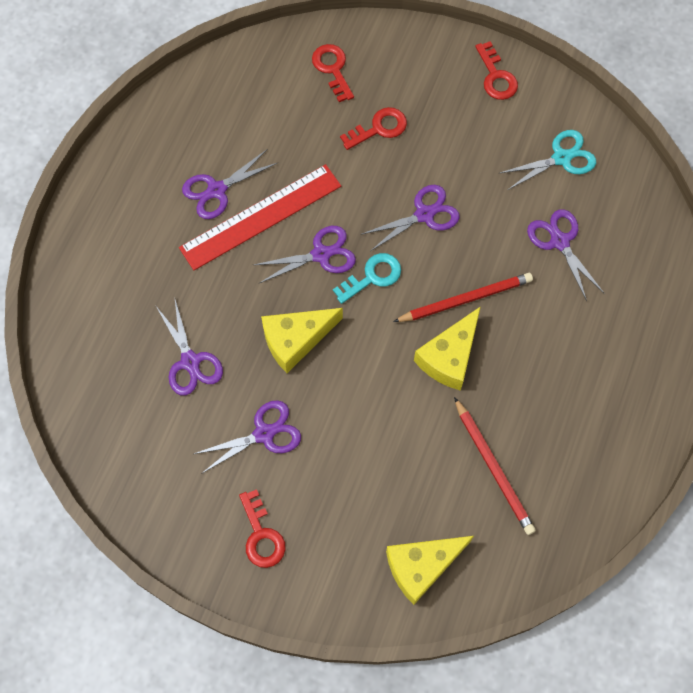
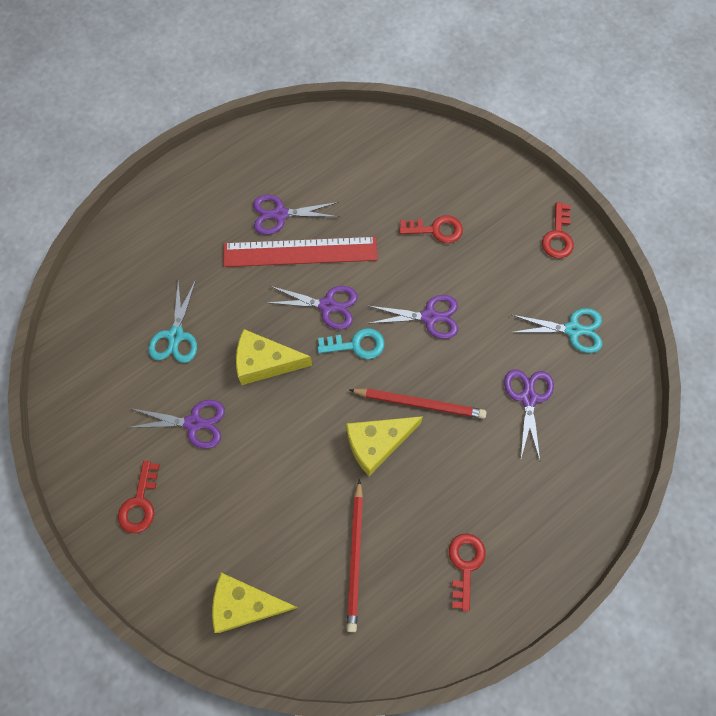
camera: 30 degrees right, 0 degrees up
(190, 361) = (176, 335): purple scissors -> turquoise scissors
(332, 69) = (428, 165): red key -> red key (465, 565)

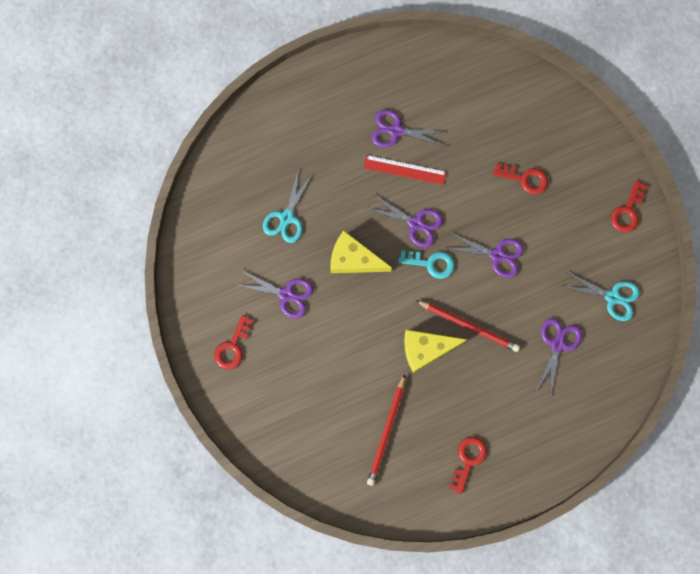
camera: 15 degrees right, 10 degrees up
(246, 604) = (296, 444): yellow cheese -> none
(300, 252) = (405, 170): red ruler -> red ruler, size x0.62

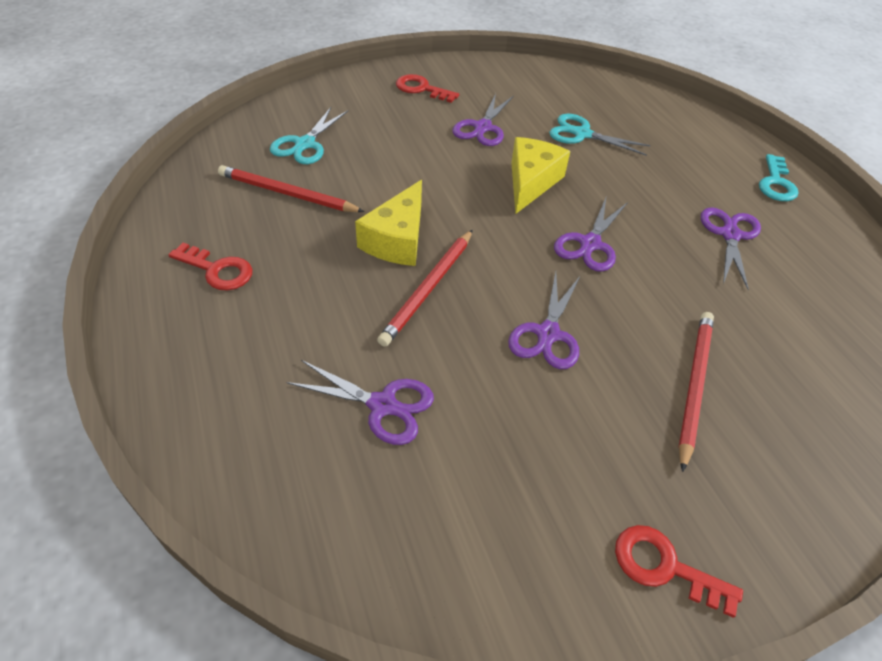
camera: 90 degrees right, 30 degrees down
(405, 170) = (671, 239): red ruler -> none
(426, 349) = (397, 239): yellow cheese -> yellow cheese turned 150 degrees counterclockwise
(431, 263) = (529, 255): turquoise key -> turquoise key (776, 183)
(525, 179) = (694, 386): red key -> red pencil
(612, 297) = (470, 513): turquoise scissors -> turquoise scissors (305, 144)

